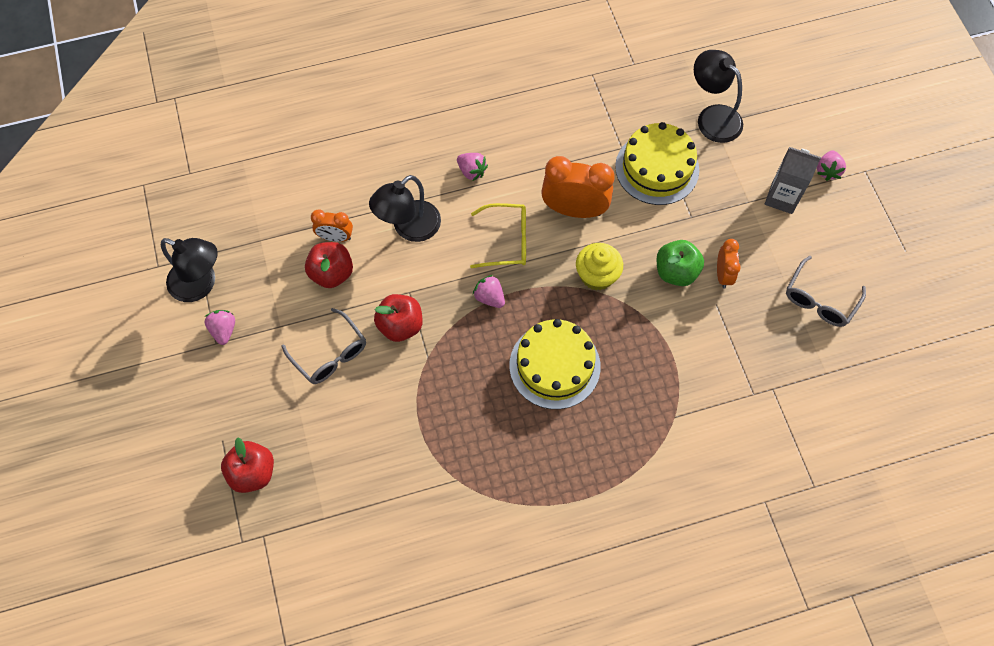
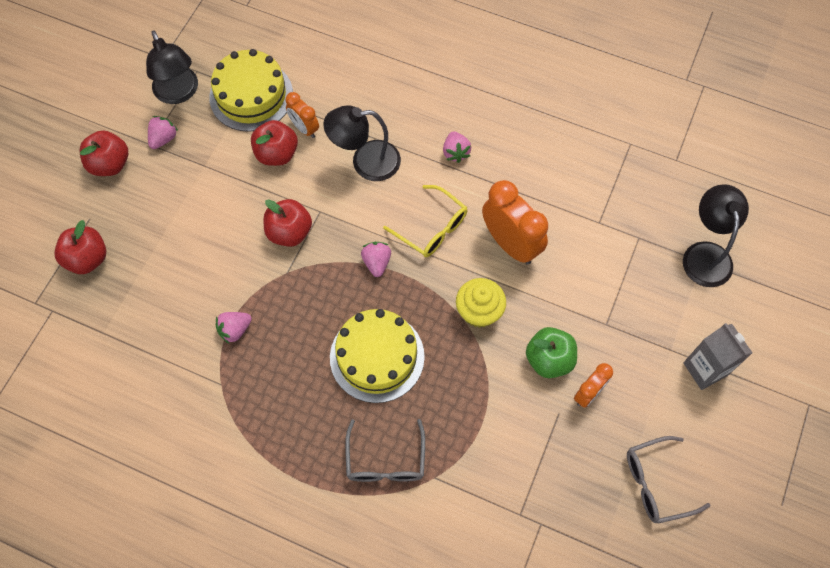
camera: 40 degrees right, 0 degrees up
(197, 384) = (110, 164): none -> red apple
(330, 354) = (219, 214): grey glasses -> grey glasses (385, 461)
(657, 168) = (614, 261): yellow cake -> yellow cake (251, 95)
(827, 171) = (771, 377): pink strawberry -> pink strawberry (235, 330)

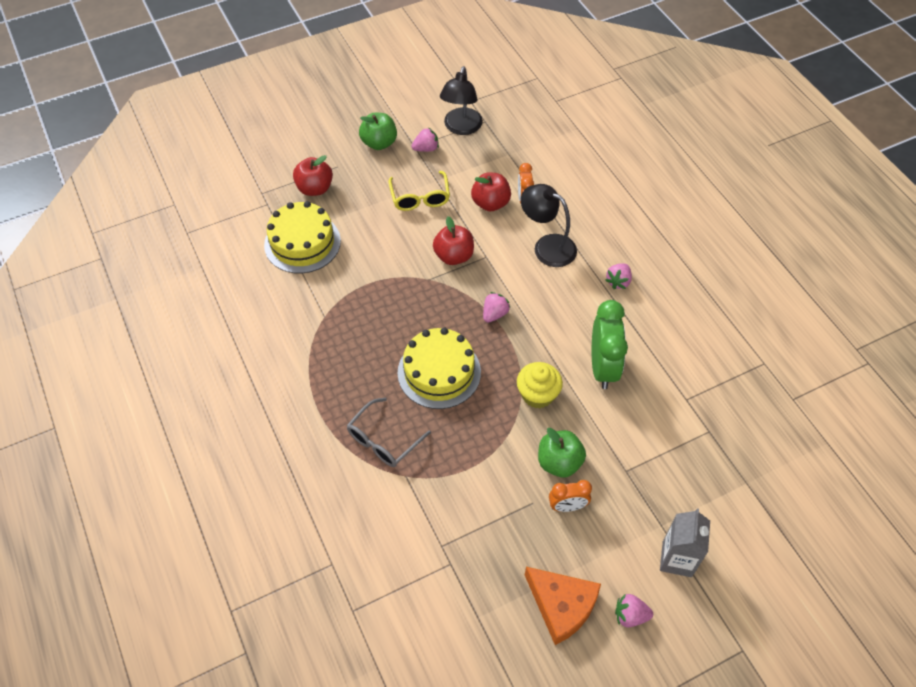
camera: 40 degrees right, 10 degrees down
(110, 164) = (379, 143): red apple -> green apple
(235, 330) = (363, 290): pink strawberry -> pink strawberry (630, 615)
(251, 95) = (507, 157): yellow cake -> yellow cake (302, 243)
(432, 228) = (554, 319): yellow glasses -> yellow glasses (420, 198)
(510, 244) = (603, 367): orange clock -> green clock
(656, 483) = (561, 606): grey glasses -> orange cheese
(705, 254) = (755, 480): black lamp -> none

